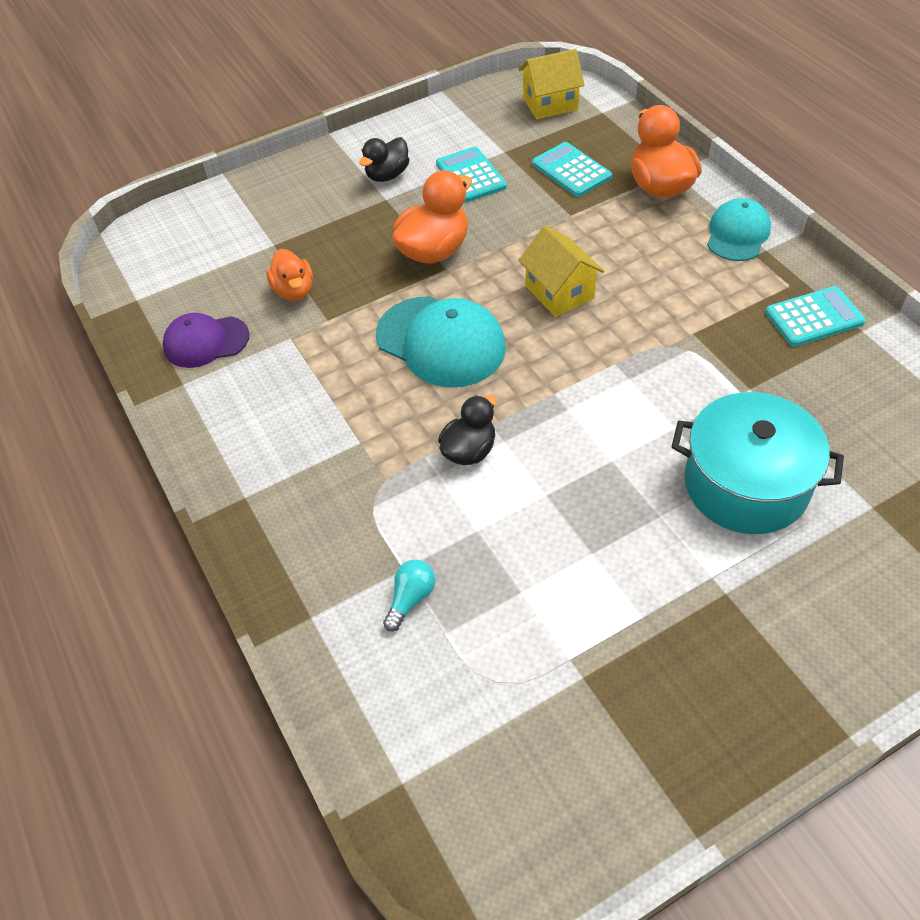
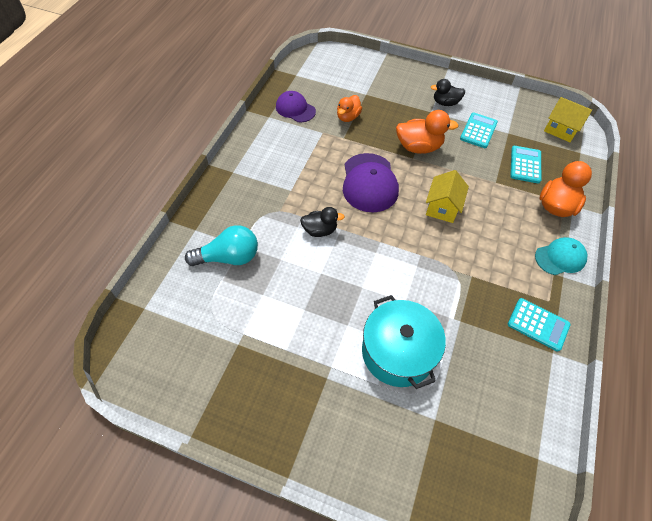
camera: 45 degrees right, 5 degrees up
(410, 598) = (229, 257): turquoise light bulb -> turquoise light bulb, size x1.91
(441, 342) = (369, 183): turquoise cap -> purple cap

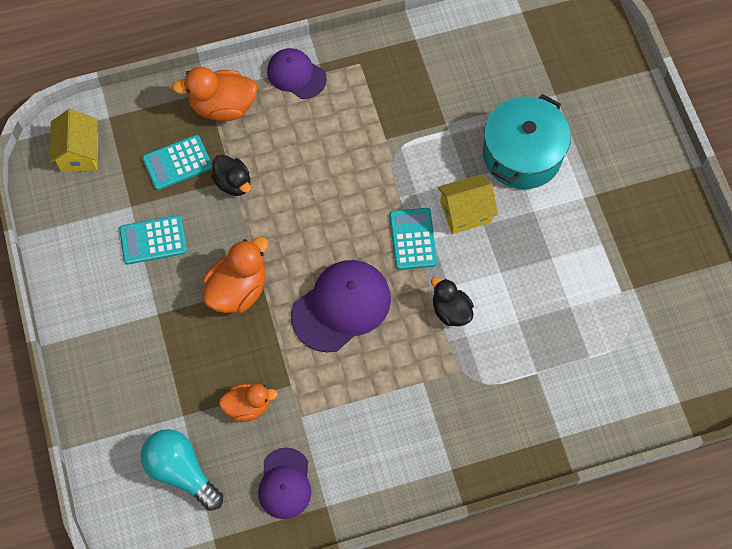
camera: 125 degrees left, 10 degrees up
(229, 257) = (560, 373): turquoise light bulb -> turquoise light bulb (181, 471)
(418, 147) = (238, 289): orange duck -> orange duck turned 75 degrees clockwise
(442, 207) = (316, 211): yellow house -> yellow house (465, 212)
(445, 103) = (125, 306): black duck -> black duck (233, 183)
(538, 324) = (395, 61): turquoise calculator -> turquoise calculator (413, 239)
(560, 257) = (296, 75): turquoise cap -> purple cap

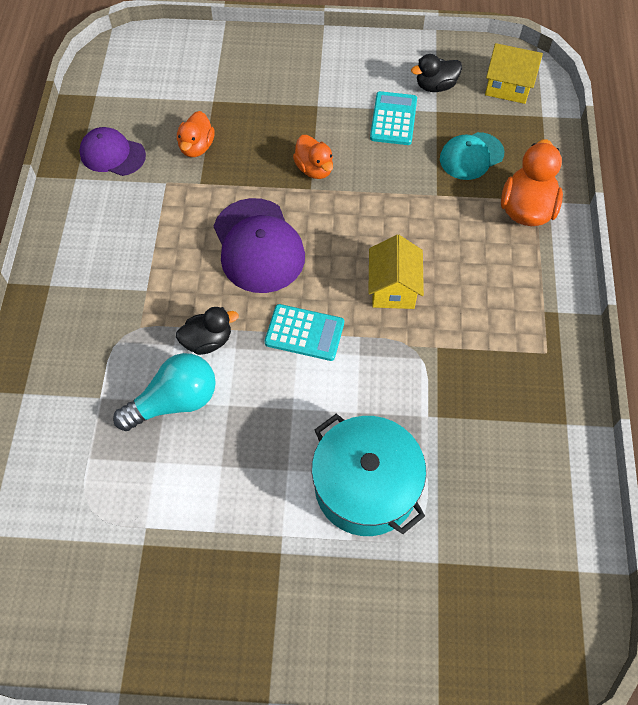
camera: 110 degrees right, 5 degrees down
(177, 163) = (471, 156): turquoise calculator -> turquoise cap
(181, 471) = (164, 88): turquoise light bulb -> turquoise light bulb (174, 401)
(233, 183) = (432, 195): black duck -> black duck (435, 86)
(238, 289) = (314, 169): orange duck -> orange duck, size x0.65
(296, 75) = (548, 285): purple cap -> none
(465, 212) = (315, 396): yellow house -> yellow house (393, 288)

